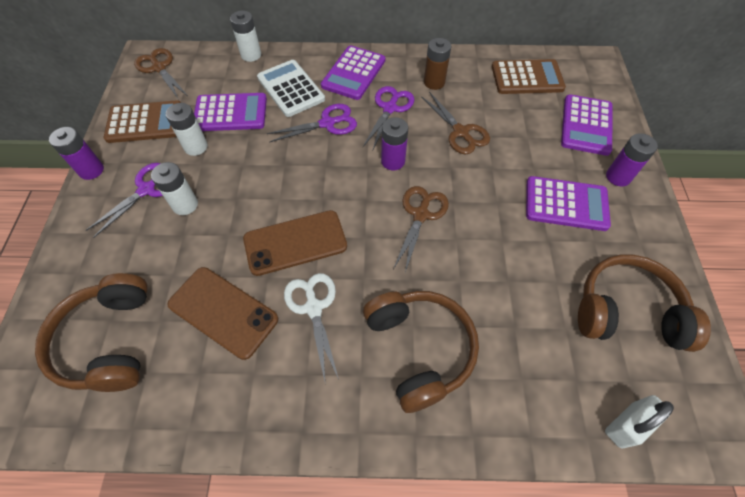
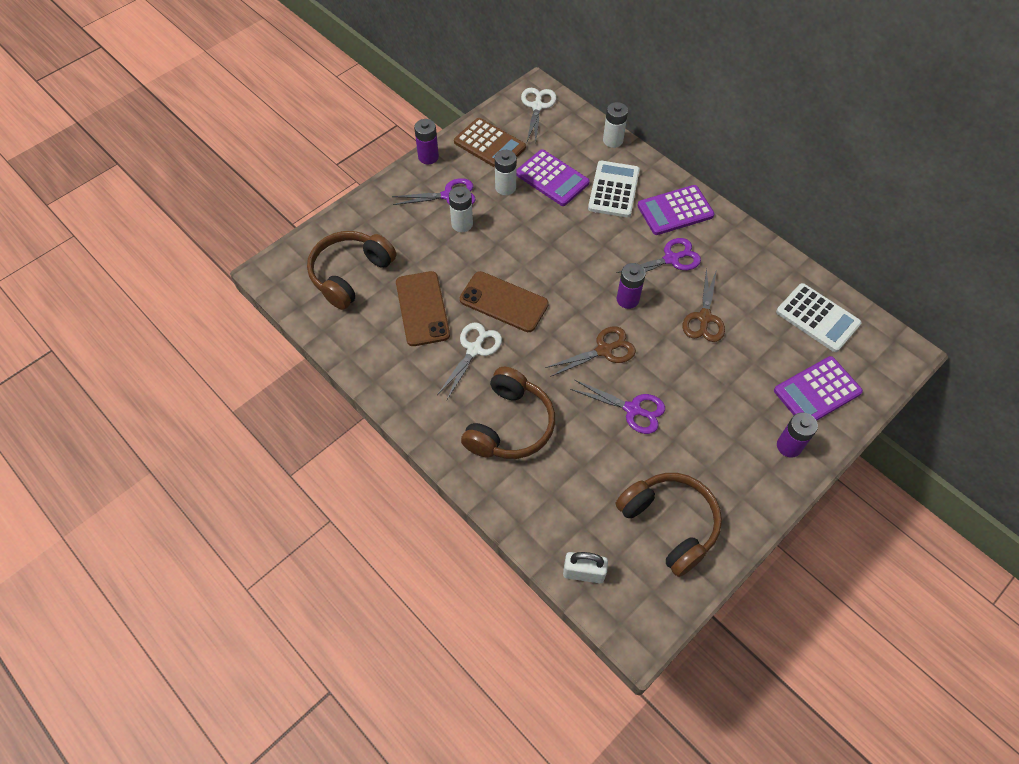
camera: 45 degrees right, 0 degrees up
(159, 68) = (537, 106): brown scissors -> white scissors
(327, 123) = (611, 236): purple scissors -> purple scissors (632, 409)
(434, 82) = (731, 264): brown battery -> none
(527, 78) = (817, 318): brown calculator -> white calculator
(566, 204) = (719, 429): purple calculator -> none

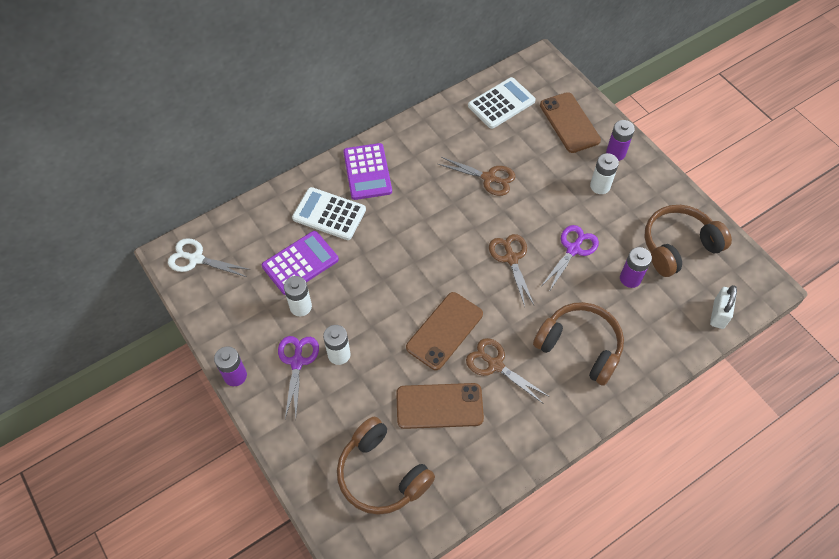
camera: 80 degrees left, 0 degrees up
(474, 349) = (495, 364): white scissors -> brown scissors
(489, 145) = (236, 312): brown calculator -> none
(613, 140) = (266, 202): white battery -> white battery (600, 186)
(627, 299) = (460, 229): purple battery -> purple battery (630, 278)
(671, 259) = (422, 187): purple scissors -> none
(817, 391) = (569, 123): purple calculator -> brown phone

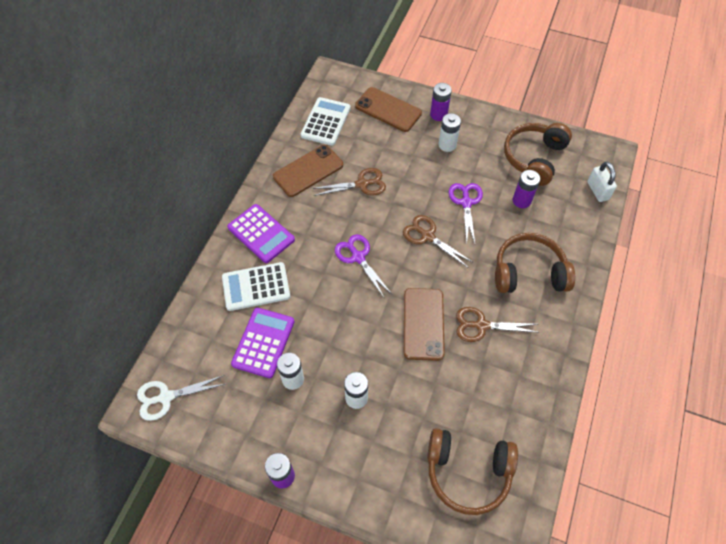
camera: 35 degrees left, 0 degrees up
(297, 362) = (327, 427): purple scissors -> purple scissors (358, 257)
(439, 406) = (467, 386): brown phone -> brown phone (308, 171)

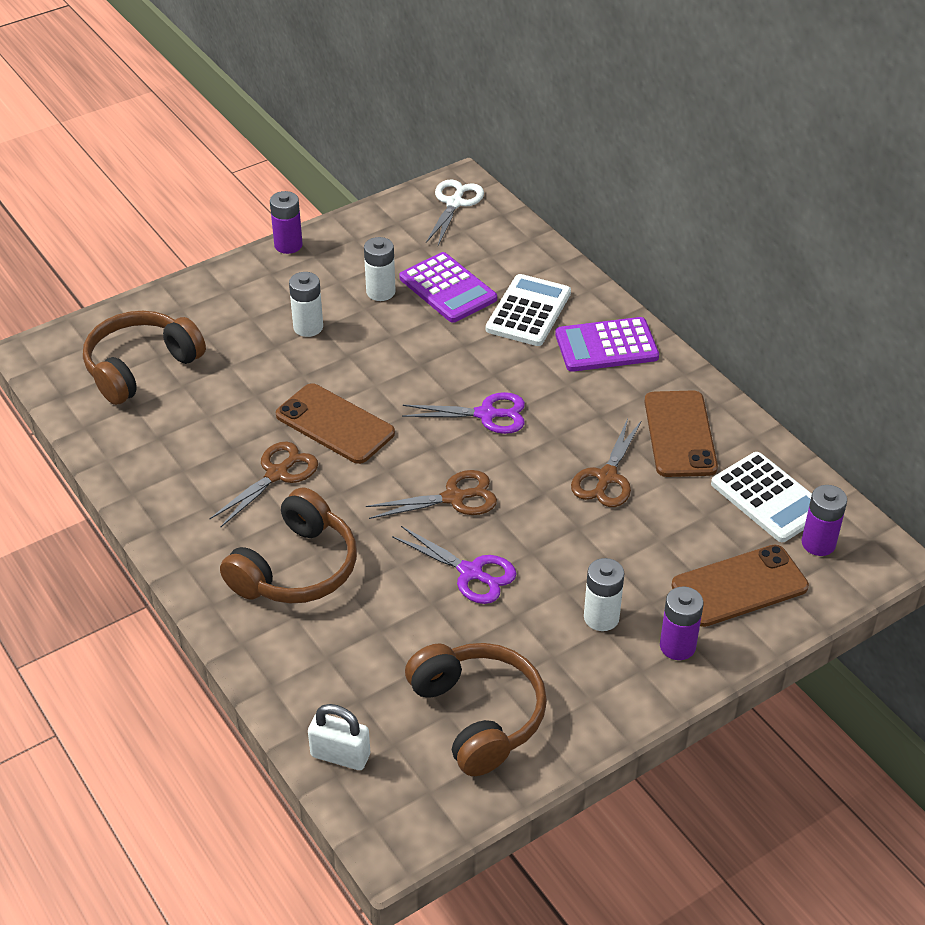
camera: 125 degrees right, 15 degrees down
(521, 200) = (414, 641): purple battery -> purple battery (818, 543)

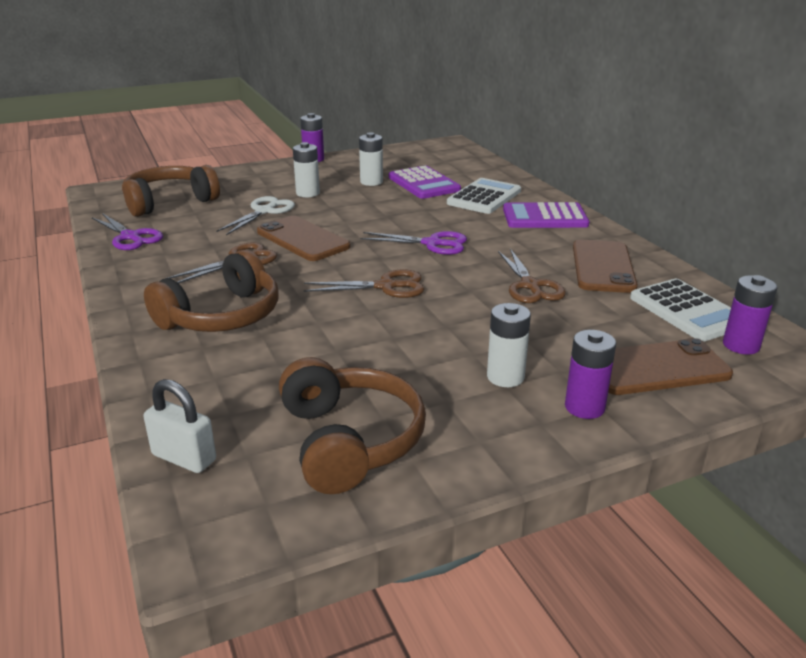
camera: 10 degrees right, 15 degrees down
(455, 203) = (443, 150): white scissors -> white scissors (264, 211)
(471, 573) = (383, 333): purple scissors -> purple scissors (130, 237)
(606, 477) = (530, 286): brown scissors -> brown scissors turned 45 degrees counterclockwise

